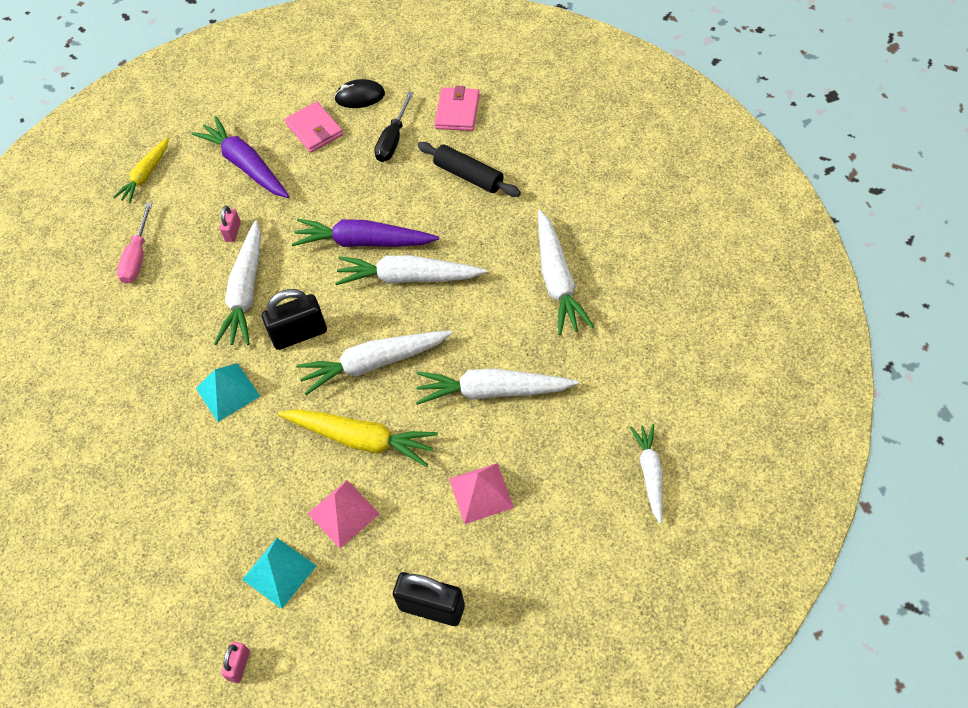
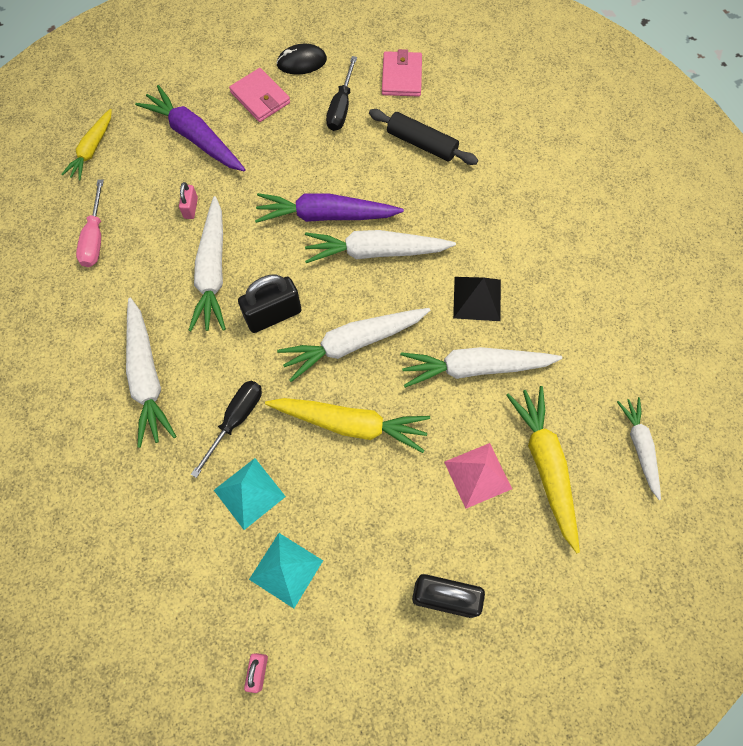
camera: 10 degrees left, 10 degrees up
(227, 392) = (207, 379): turquoise pyramid -> turquoise pyramid (249, 493)
(249, 431) = (235, 420): none -> black screwdriver
(343, 513) = (343, 503): pink pyramid -> none
(504, 325) = (477, 298): none -> black pyramid
(551, 488) = (545, 466): none -> yellow carrot
(557, 280) = (523, 250): white carrot -> white carrot (147, 377)

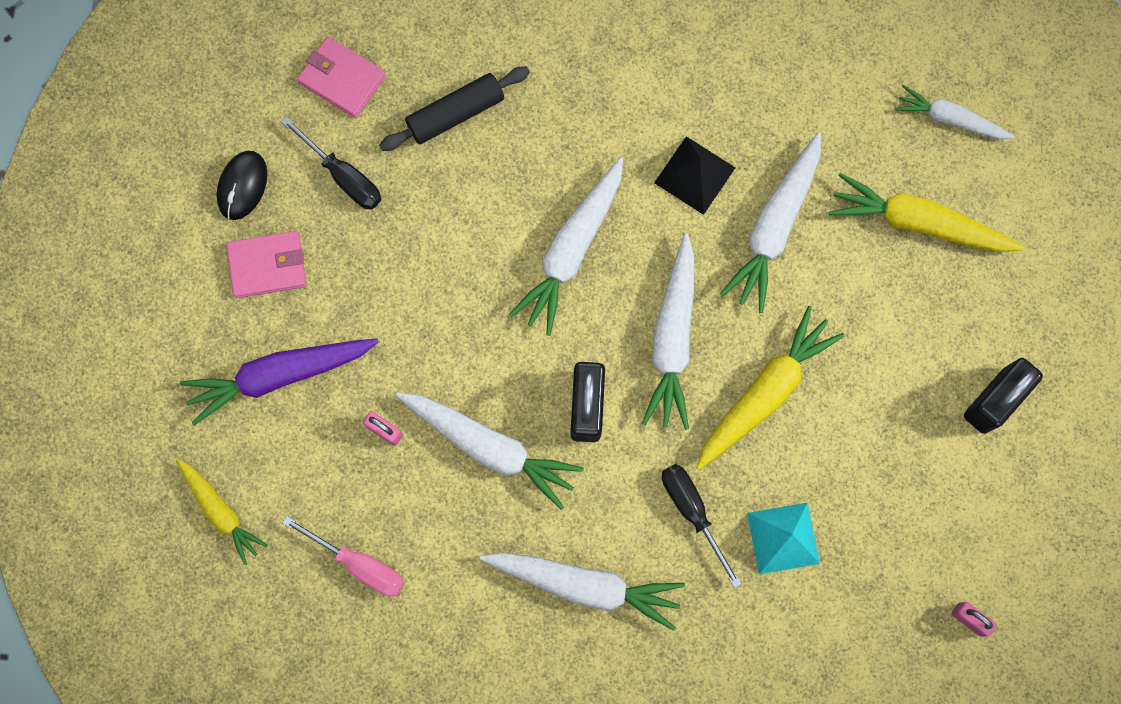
camera: 60 degrees left, 10 degrees up
(286, 570) = (884, 541): turquoise pyramid -> none
(326, 215) = (490, 279): purple carrot -> none
(478, 475) = (891, 295): pink pyramid -> none

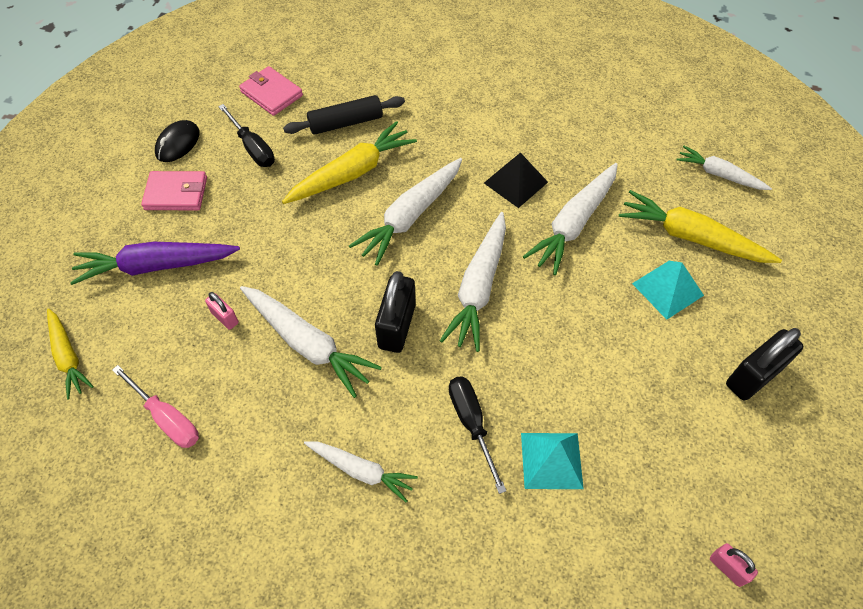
camera: 10 degrees right, 20 degrees down
(585, 585) = (361, 471): white carrot -> white carrot, size x0.63
(765, 392) = (550, 339): yellow carrot -> yellow carrot (352, 173)
(894, 302) = (667, 289): none -> turquoise pyramid

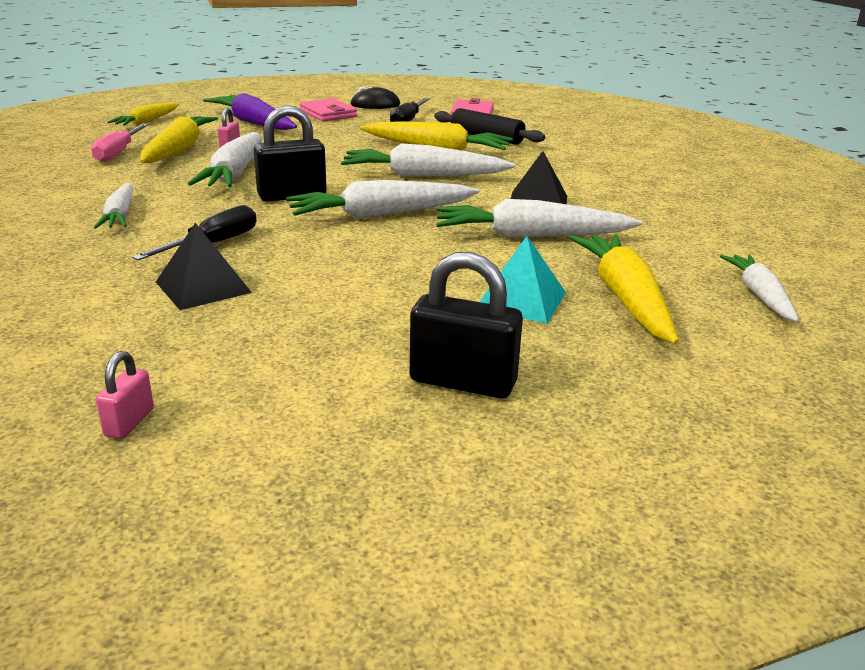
camera: 55 degrees right, 30 degrees down
(199, 363) = (178, 150): none -> yellow carrot
(551, 460) = (203, 287): turquoise pyramid -> black pyramid

